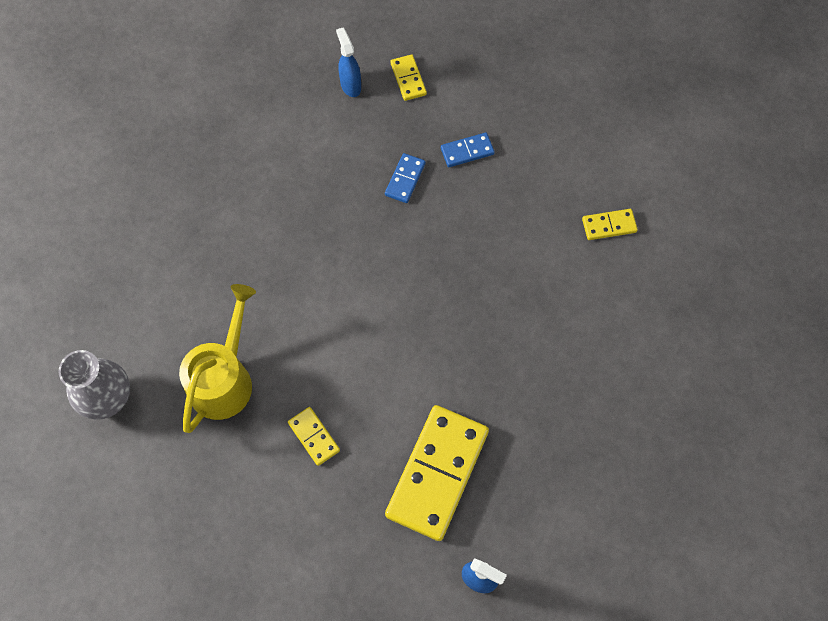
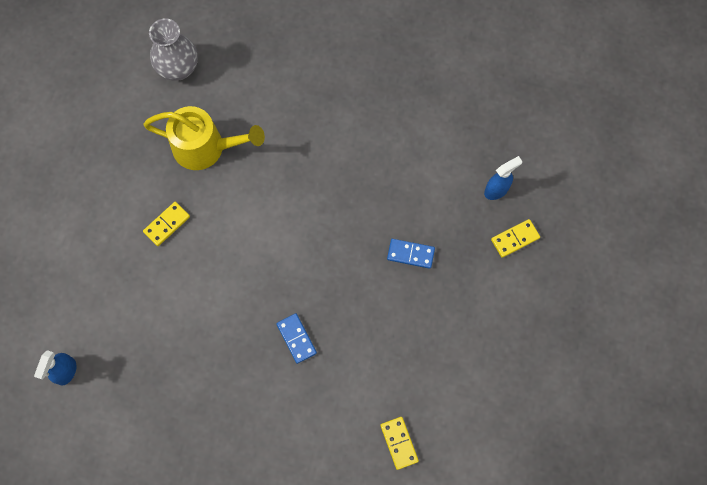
camera: 80 degrees right, 5 degrees up
(437, 473) = (148, 325): yellow domino -> none
(467, 151) = (450, 303): blue domino -> blue domino (296, 338)

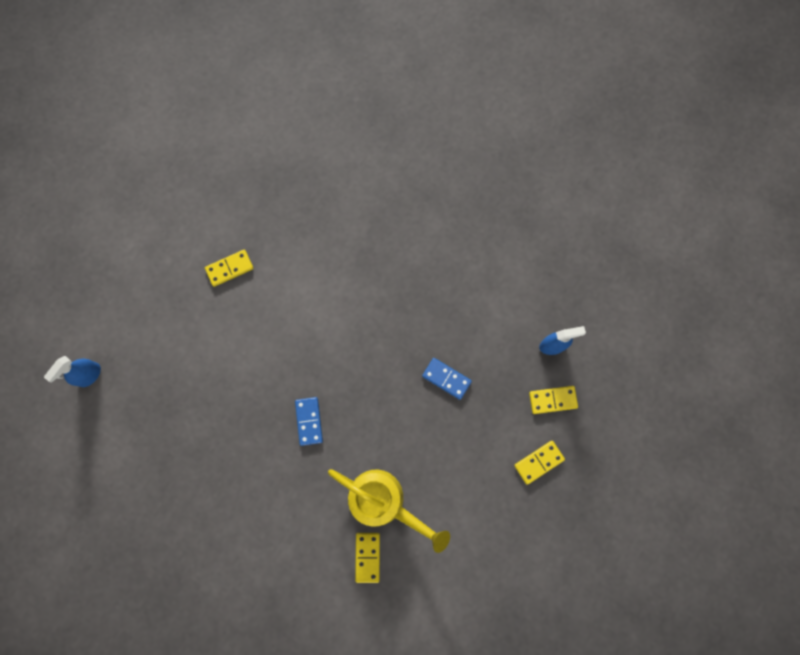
camera: 20 degrees right, 5 degrees up
(178, 68) = (294, 122): grey vase -> none
(206, 147) = (292, 207): yellow watering can -> yellow watering can (384, 502)
(523, 299) = (538, 462): none -> yellow domino

